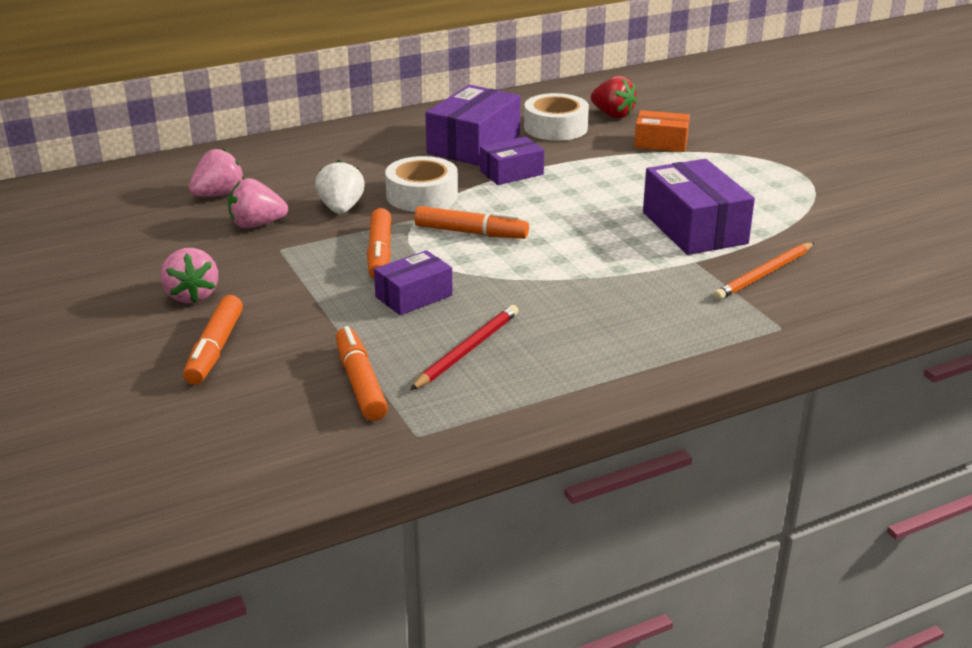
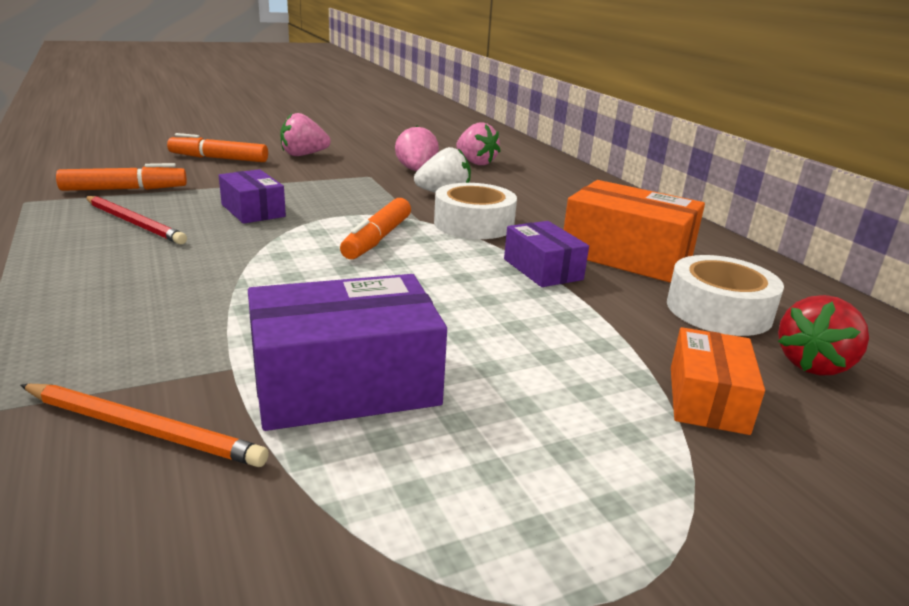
camera: 90 degrees right, 5 degrees down
(380, 253) = (346, 203): orange marker -> none
(474, 144) = (626, 255): purple box -> orange box
(764, 274) = (143, 429): orange pencil -> orange pencil turned 150 degrees clockwise

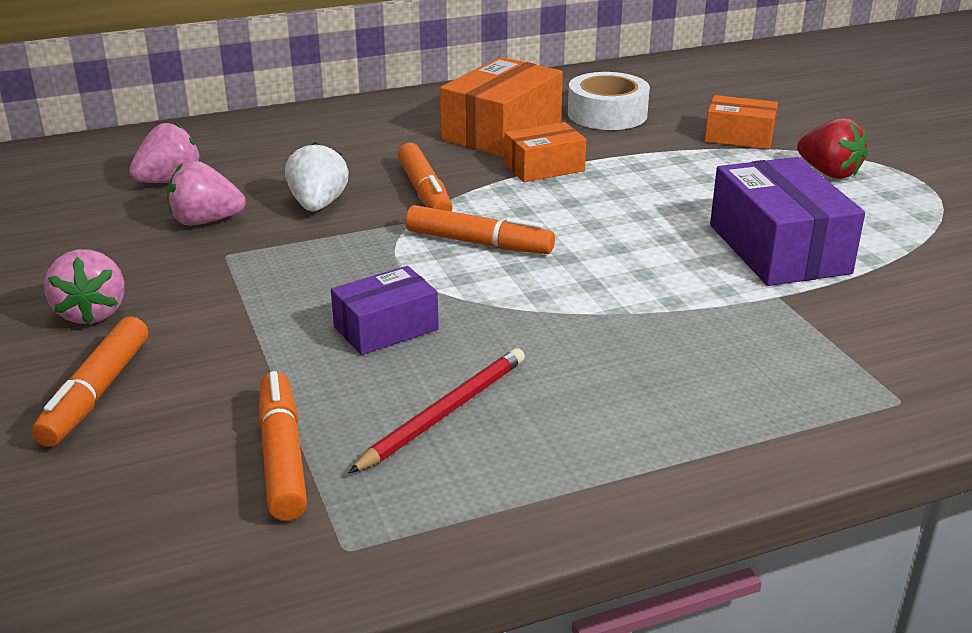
camera: 85 degrees left, 5 degrees up
(143, 429) = (875, 319): orange pencil -> none
(474, 224) = (424, 192): white tape -> orange marker
(543, 269) = (544, 167): purple box -> orange box
(814, 364) = (680, 101): red strawberry -> red strawberry (829, 173)

